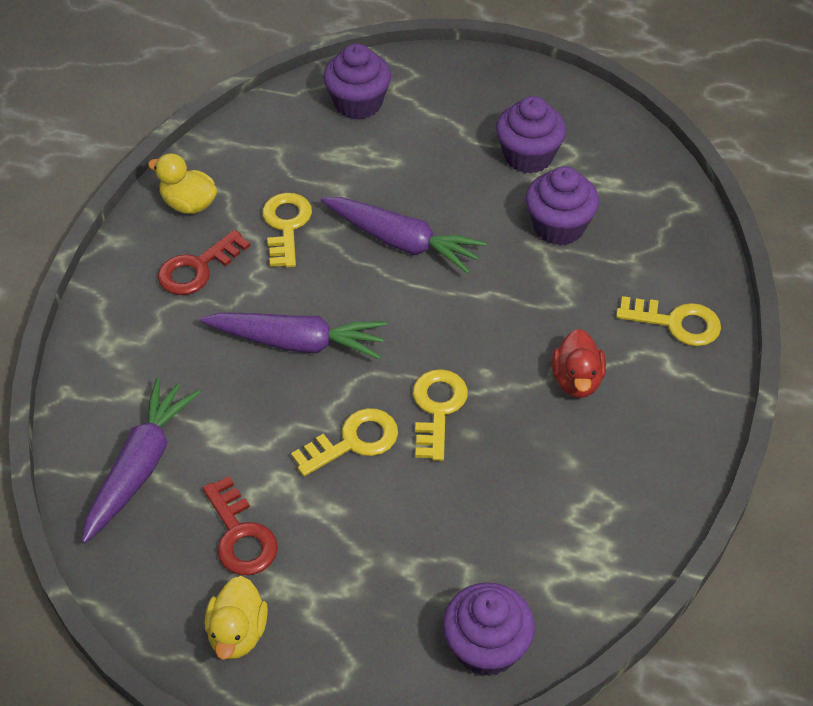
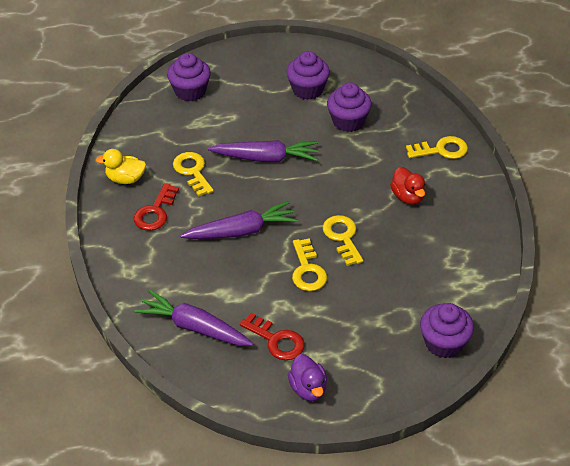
camera: 25 degrees left, 5 degrees down
(140, 466) = (194, 327): purple carrot -> purple carrot turned 60 degrees counterclockwise
(237, 633) = (308, 388): yellow duck -> purple duck
(353, 441) = (307, 270): yellow key -> yellow key turned 135 degrees clockwise

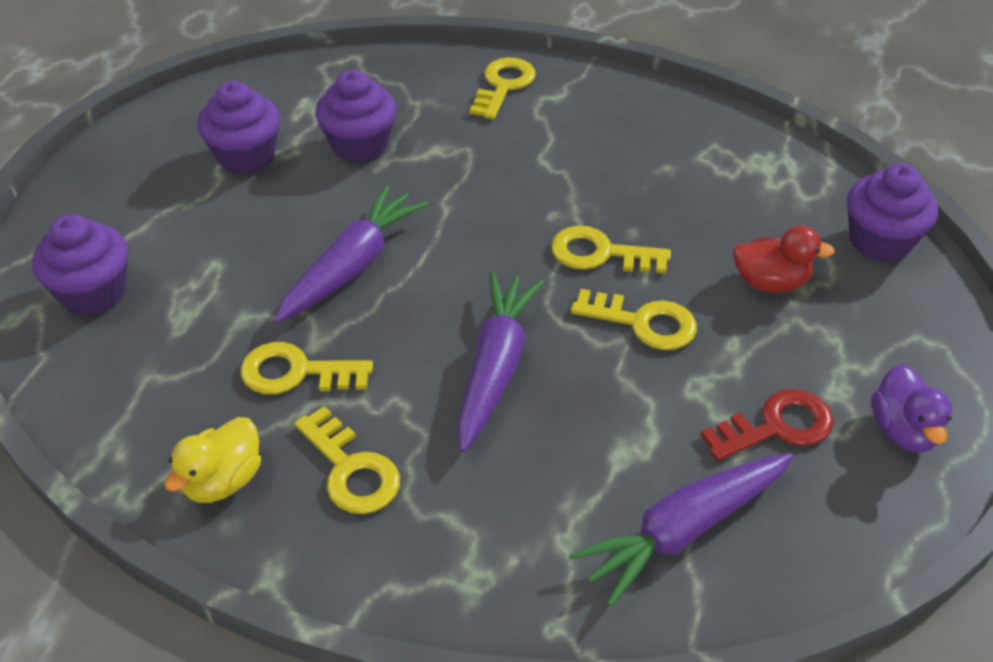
camera: 60 degrees left, 0 degrees up
(155, 212) = (351, 470): red key -> yellow key
(308, 388) = (903, 430): purple duck -> purple duck turned 75 degrees clockwise
(407, 197) = (568, 154): red duck -> red duck (770, 282)

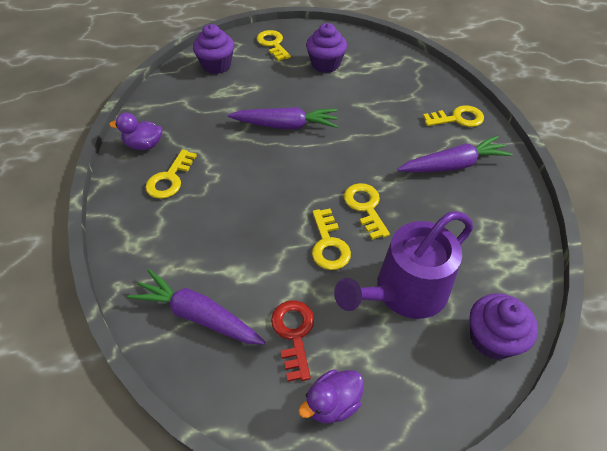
camera: 60 degrees right, 5 degrees up
(223, 480) = (144, 145): yellow duck -> purple duck
(296, 372) = (212, 138): yellow key -> yellow key (273, 44)
(360, 145) = (365, 92): purple cupcake -> none
(495, 367) = (258, 200): purple carrot -> purple carrot (453, 165)
(770, 282) = (405, 291): red duck -> purple watering can
(777, 426) = (294, 333): red key -> red key turned 135 degrees counterclockwise

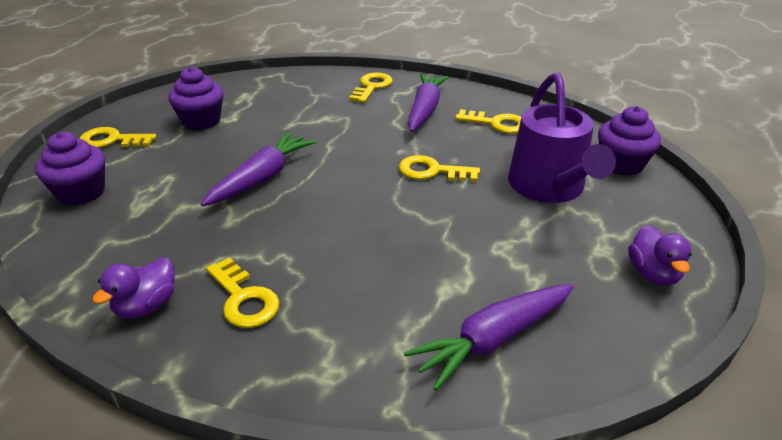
camera: 60 degrees left, 15 degrees down
(294, 333) = (560, 271): red key -> none
(328, 244) = (461, 209): yellow key -> yellow key (496, 123)

